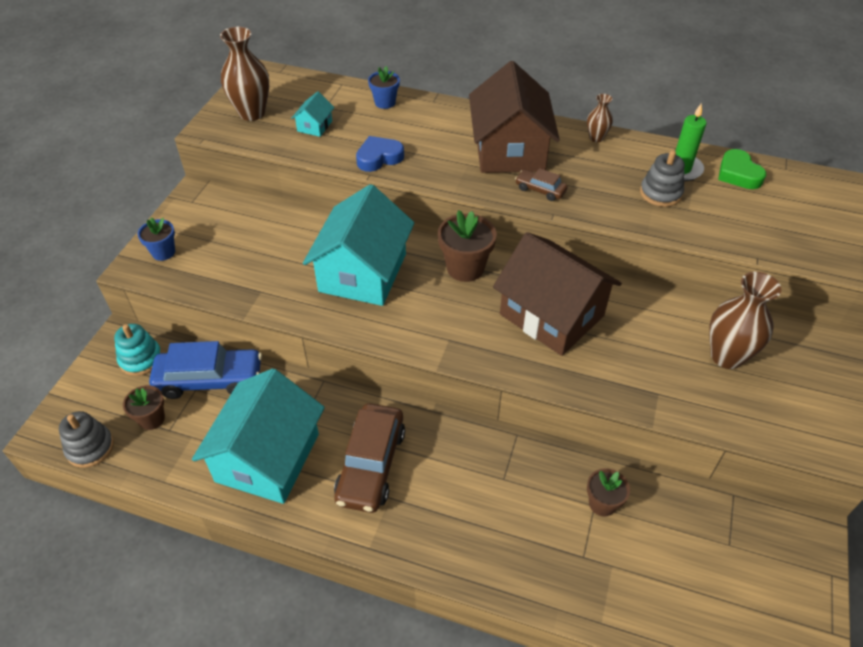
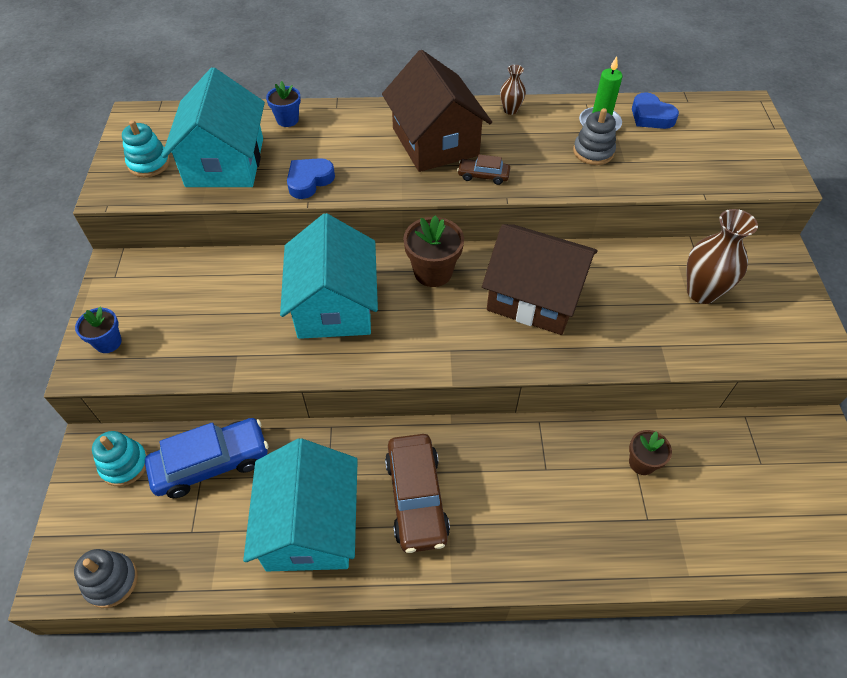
camera: 20 degrees left, 5 degrees up
(152, 419) = (167, 526): brown flower pot -> none
(252, 113) = (149, 163): brown vase -> turquoise stacking toy
(314, 126) = (225, 162): turquoise house -> turquoise house, size x2.40
(738, 174) = (651, 116): green heart -> blue heart

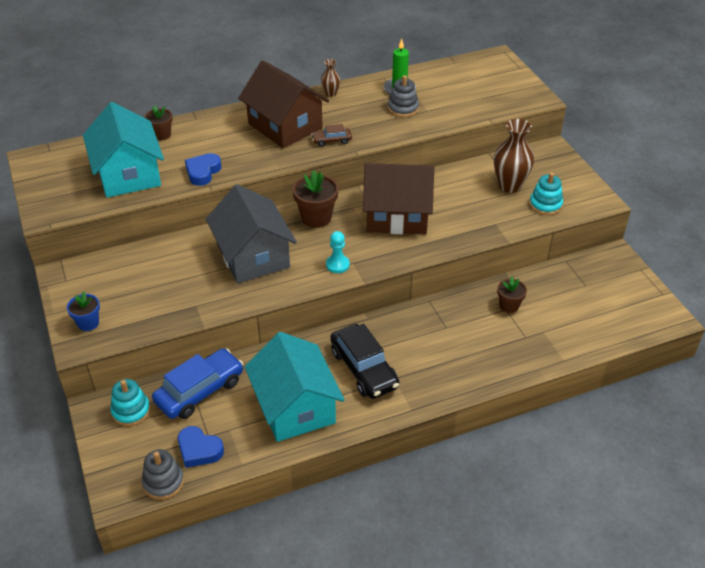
camera: 20 degrees left, 10 degrees down
(149, 163) = (66, 188): turquoise stacking toy -> turquoise stacking toy (545, 205)
(287, 120) = (161, 135): blue flower pot -> brown flower pot
(334, 305) = (253, 256): turquoise house -> grey house
(416, 498) = (364, 369): brown car -> black car
(430, 348) = (337, 265): none -> turquoise pawn
(651, 116) = (433, 77): blue heart -> blue heart (199, 450)

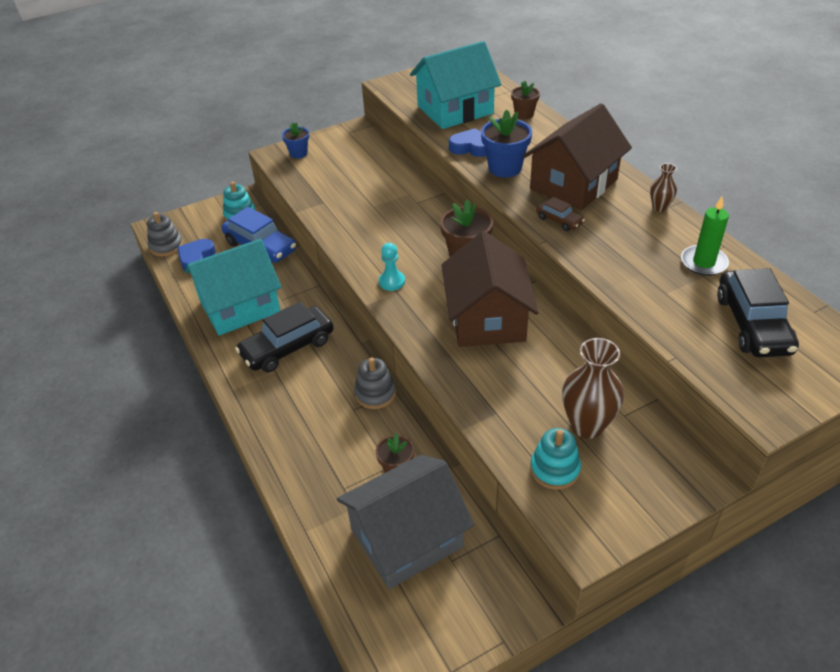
camera: 85 degrees right, 0 degrees up
(246, 157) = (505, 168): none -> blue flower pot
(253, 256) = (396, 223): grey house -> grey house (407, 538)
(331, 140) = (559, 220): brown car -> brown car turned 150 degrees clockwise
(403, 108) = (657, 270): grey stacking toy -> grey stacking toy (375, 393)
(463, 85) = (752, 324): none -> black car

